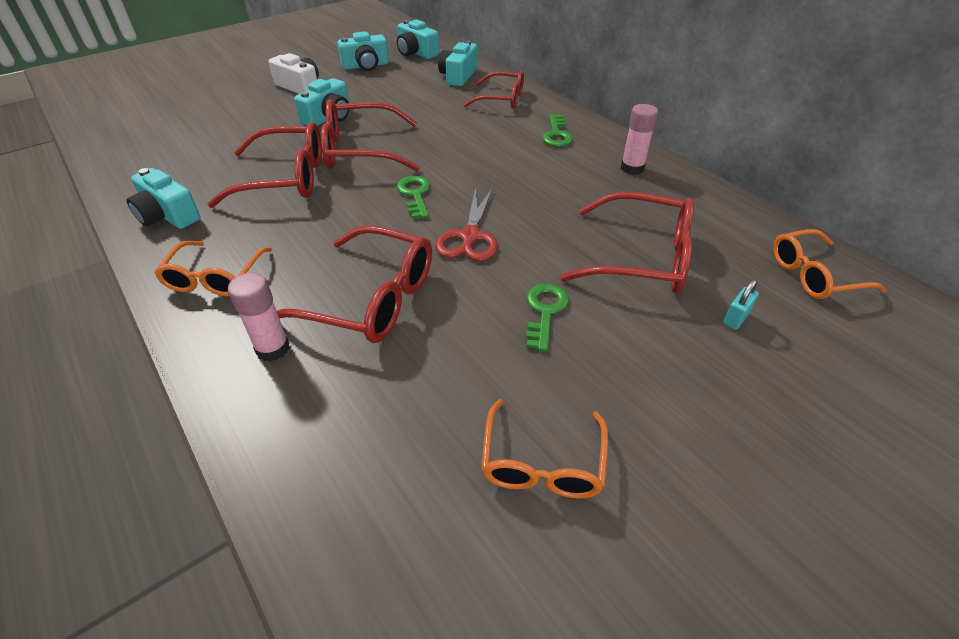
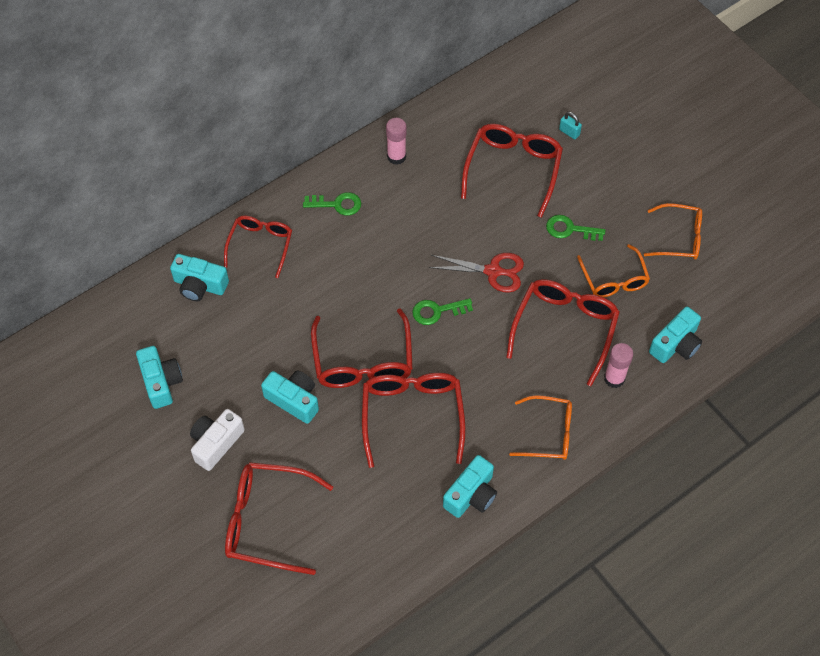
camera: 90 degrees left, 15 degrees up
(213, 109) = (267, 521): none -> red glasses
(416, 53) = (126, 332): turquoise camera -> turquoise camera (676, 344)
(813, 275) = (526, 81): orange glasses -> orange glasses (614, 279)

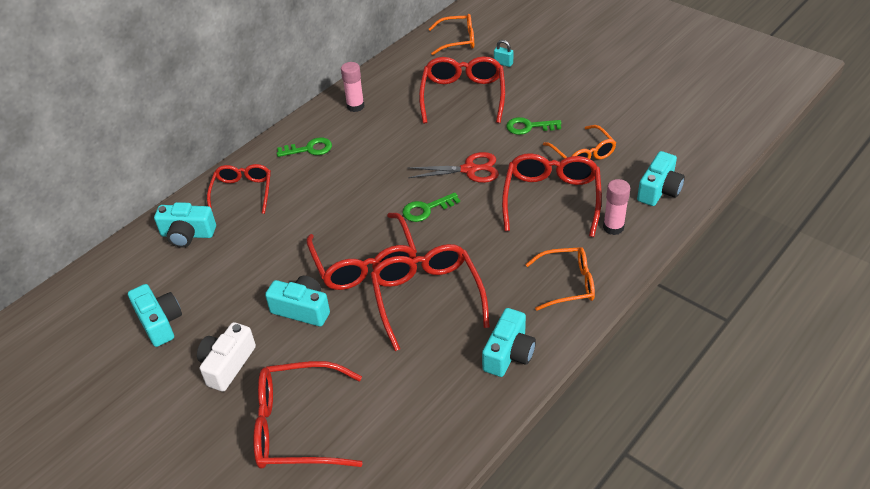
camera: 10 degrees left, 15 degrees down
(679, 238) = (628, 114): orange glasses -> orange glasses (458, 40)

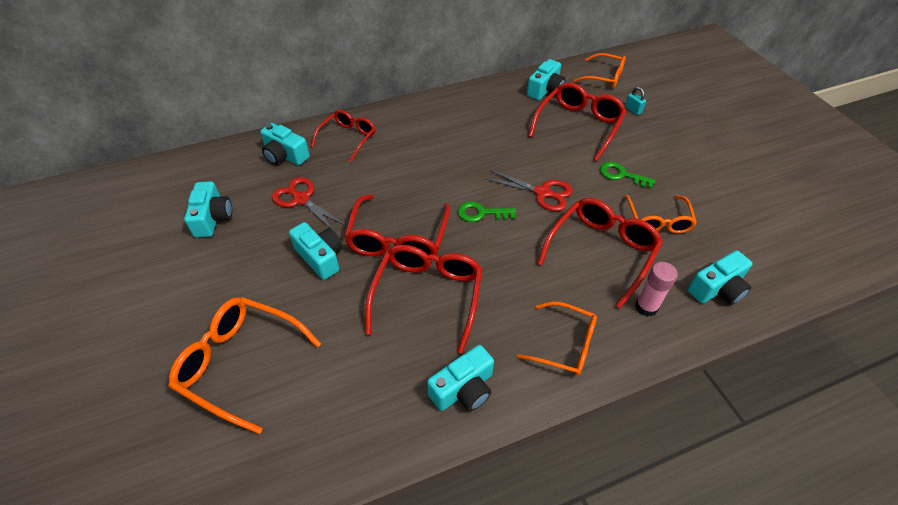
camera: 25 degrees right, 5 degrees up
(227, 364) = (231, 278): white camera -> none
(240, 268) = (301, 199): none -> red scissors
(297, 426) = (240, 363): red glasses -> orange glasses
(309, 149) = (422, 123): green key -> none
(355, 106) = (482, 102): pink glue stick -> none
(409, 73) = (545, 90): none -> turquoise camera

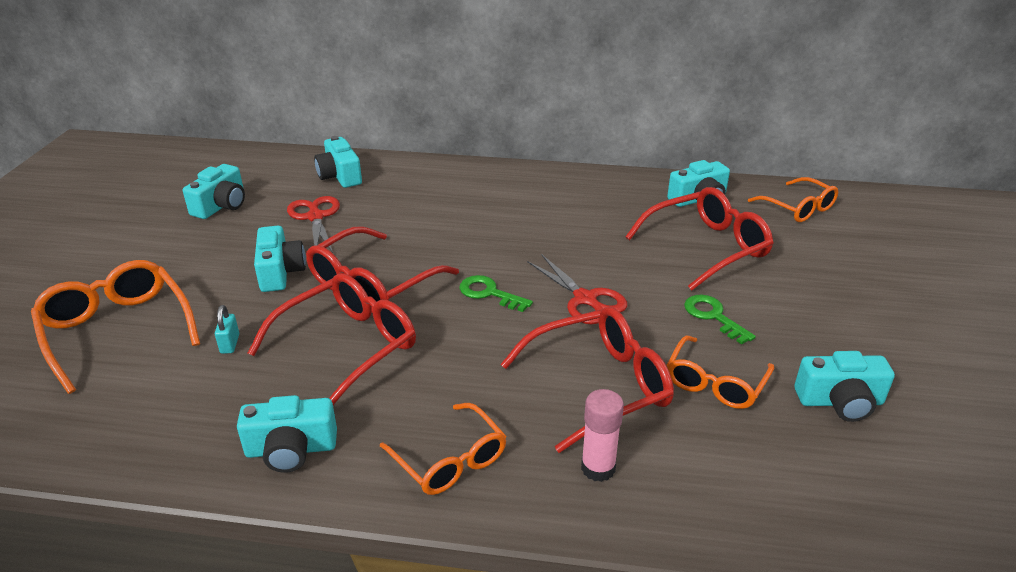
camera: 30 degrees right, 15 degrees down
(348, 138) = (417, 180): red glasses -> none
(633, 110) = (804, 254): turquoise padlock -> turquoise padlock (230, 344)
(717, 289) = (725, 492): turquoise camera -> turquoise camera (840, 402)

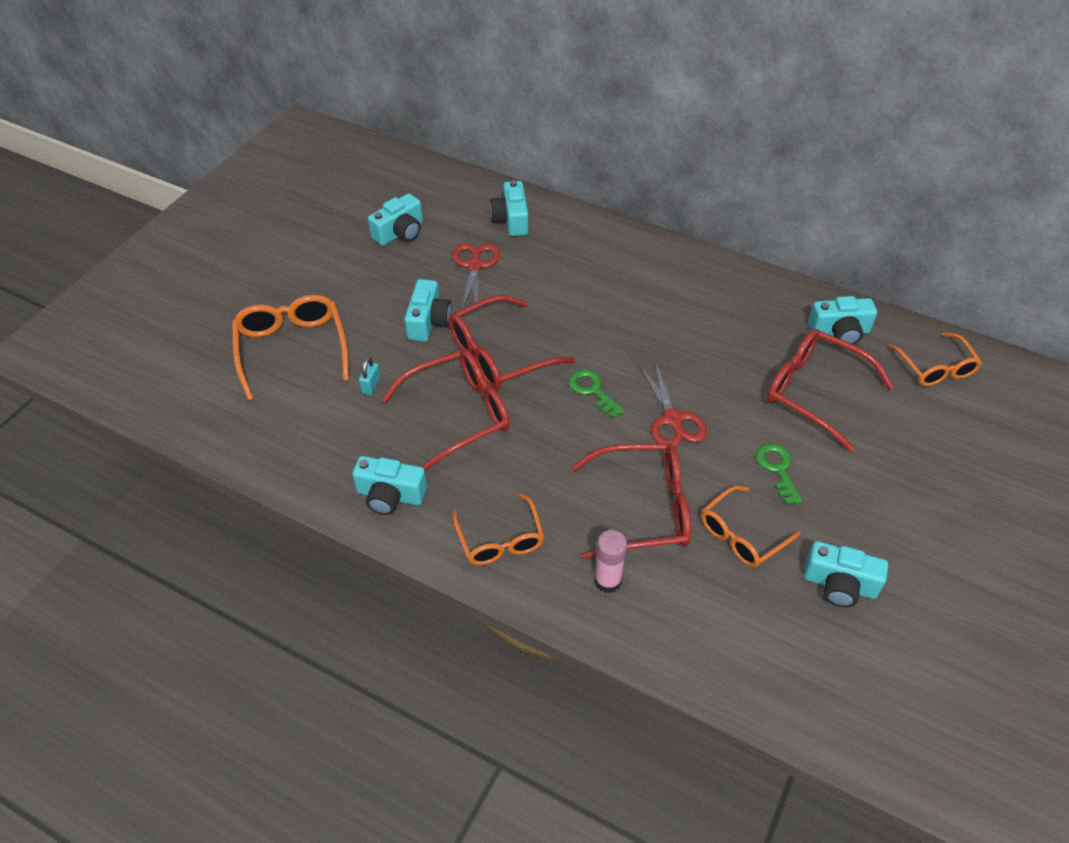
camera: 20 degrees right, 15 degrees up
(706, 247) = (814, 392): red glasses -> red glasses turned 135 degrees counterclockwise

